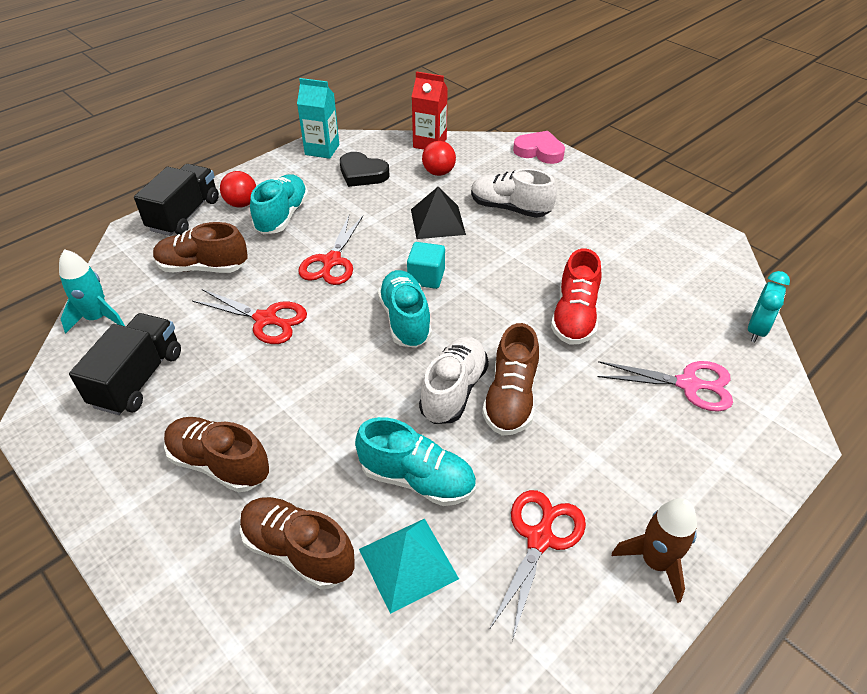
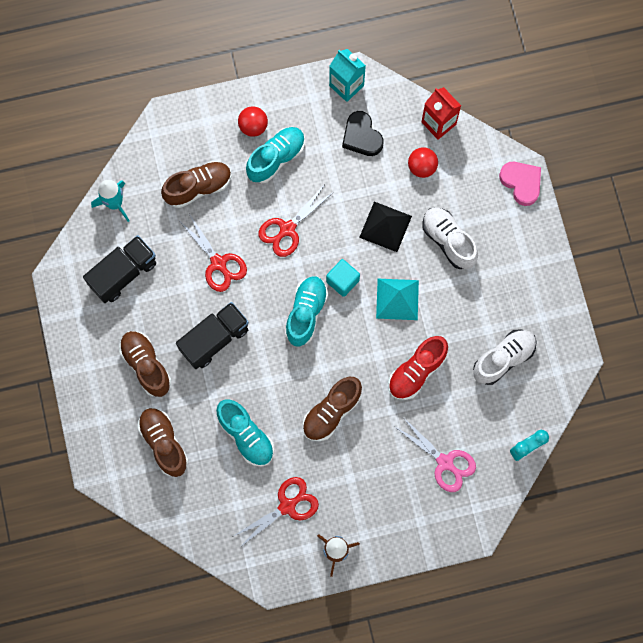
camera: 30 degrees right, 30 degrees up
(185, 215) = (207, 118): black truck -> black truck (214, 339)
(203, 267) = (198, 187): brown shoe -> brown shoe turned 120 degrees clockwise
(408, 563) = (214, 481): turquoise pyramid -> turquoise pyramid (397, 299)
(453, 391) = (302, 387): white shoe -> white shoe (503, 359)

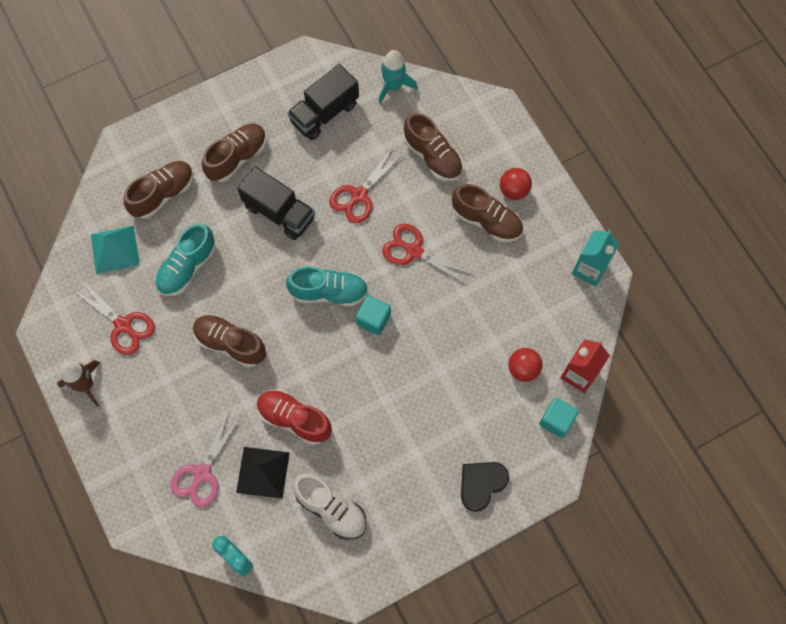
camera: 75 degrees right, 5 degrees down
(123, 274) = (324, 113): black truck -> black truck turned 105 degrees clockwise
(276, 158) = (486, 221): turquoise shoe -> brown shoe
(361, 136) = (538, 298): black heart -> black heart (481, 484)
(385, 226) = (445, 347): black pyramid -> black pyramid (263, 472)
(397, 299) = (369, 379): turquoise pyramid -> turquoise pyramid (115, 249)
(448, 241) = (448, 417): white shoe -> none
(474, 153) = (556, 420): none -> turquoise cube
(521, 183) = (539, 481): pink heart -> none

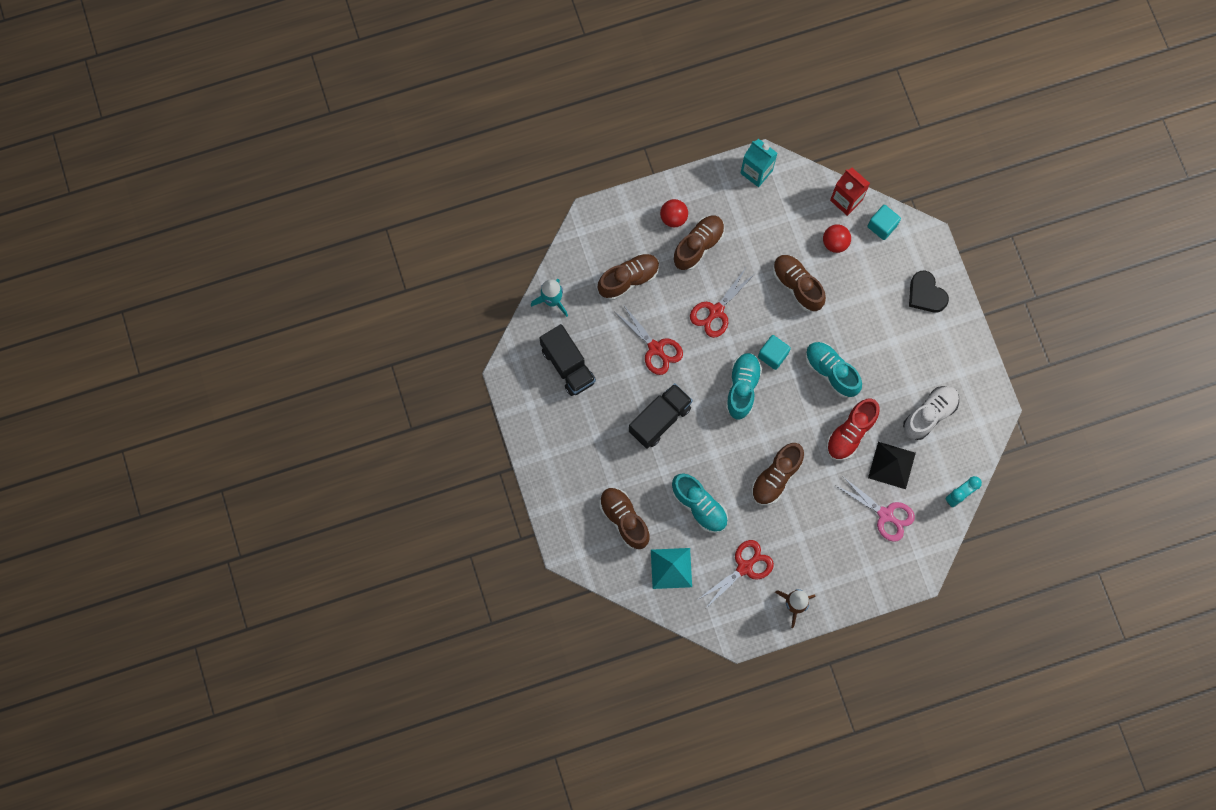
camera: 80 degrees left, 5 degrees up
(237, 158) = (599, 449): brown shoe -> brown shoe (797, 286)
(365, 386) = (831, 372): none -> turquoise shoe

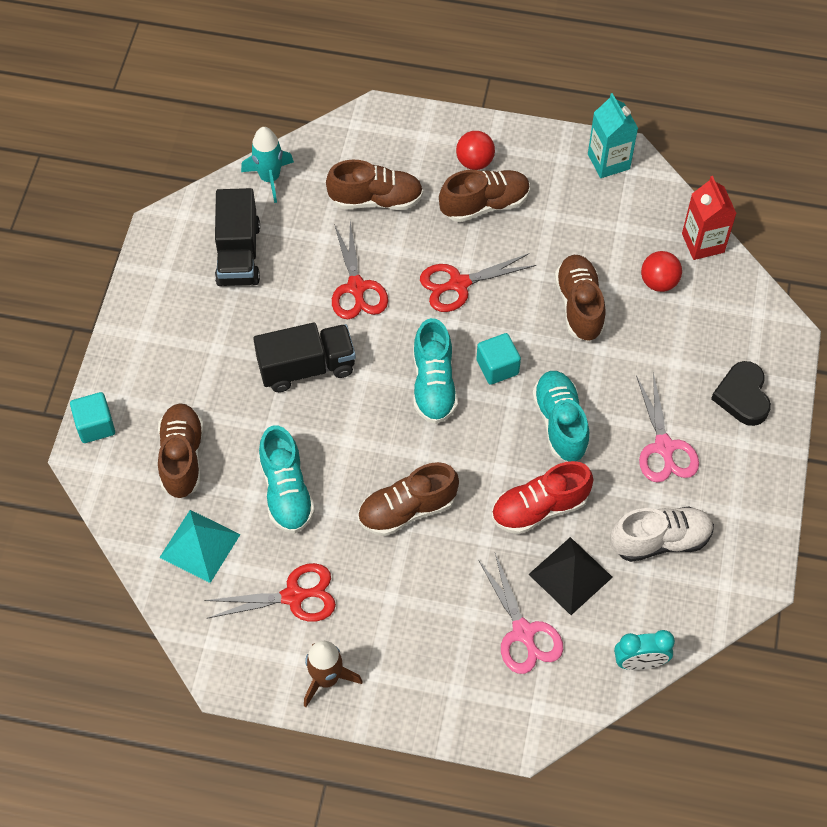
camera: 30 degrees right, 15 degrees down
(742, 388) = (433, 384): turquoise shoe -> turquoise shoe turned 135 degrees clockwise
(882, 226) = (732, 292): turquoise cube -> turquoise cube (95, 425)
(899, 354) = (664, 447): none -> pink scissors

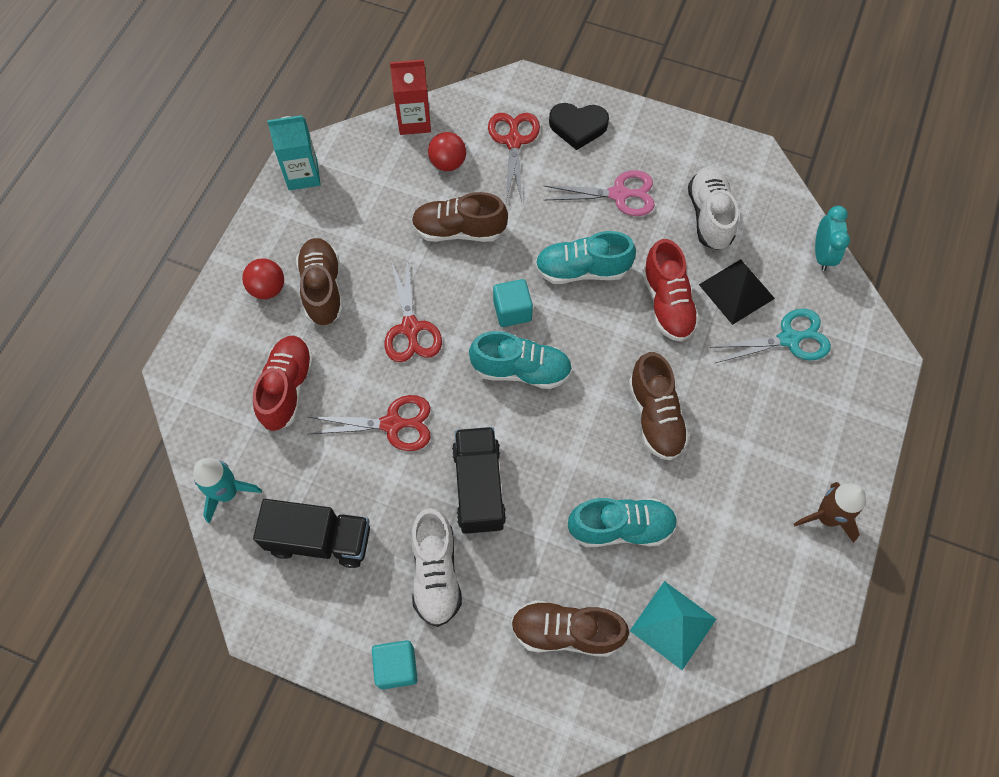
camera: 80 degrees left, 5 degrees up
(95, 425) = (510, 727): turquoise cube -> turquoise cube (396, 667)
(221, 347) = (435, 573): none -> white shoe
(294, 596) = (738, 536): red scissors -> red scissors (513, 141)
(376, 199) = (287, 388): brown shoe -> red shoe
(523, 632) = (789, 339): pink scissors -> turquoise scissors

